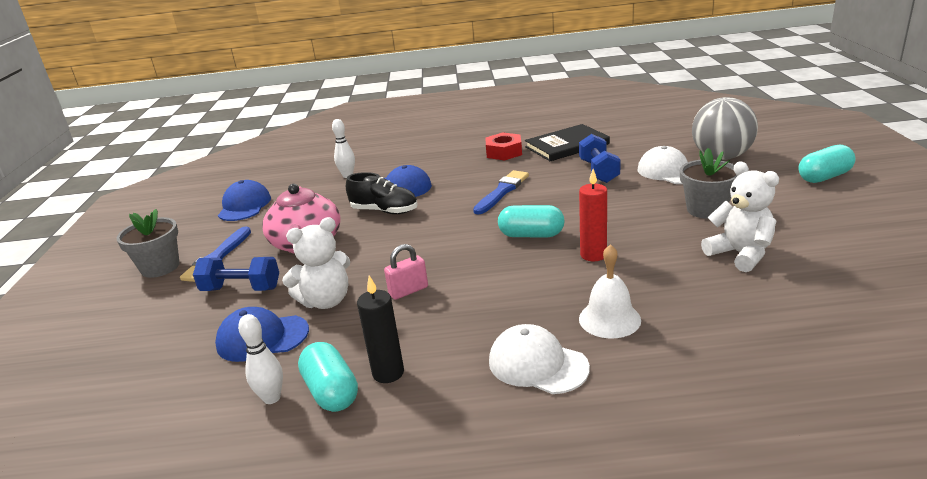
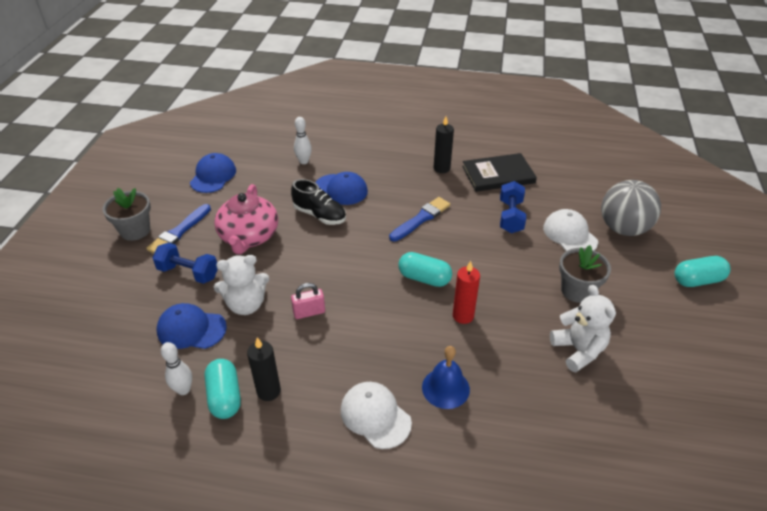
camera: 10 degrees right, 15 degrees up
(504, 152) = (441, 168): red nut -> black candle
(609, 319) = (445, 388): white bell -> blue bell

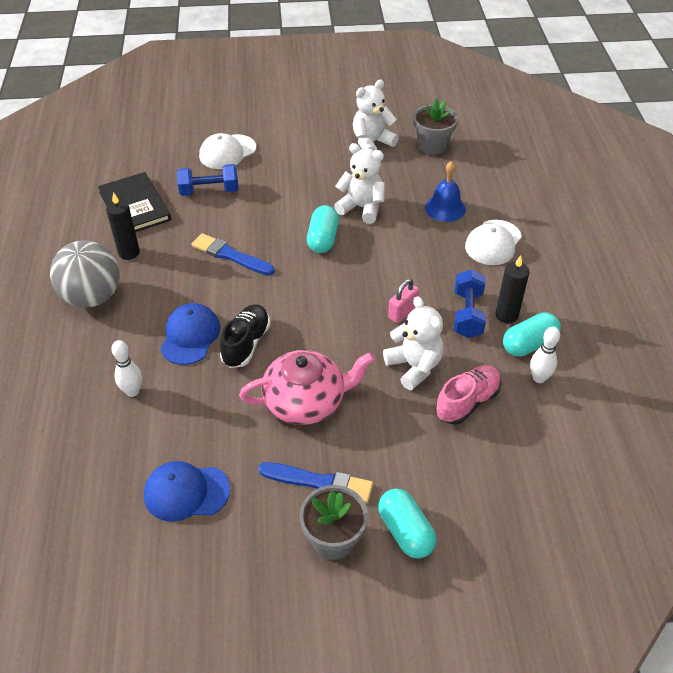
camera: 105 degrees left, 5 degrees up
(188, 273) = (389, 440): blue dumbbell -> blue dumbbell (467, 314)
(191, 329) = (467, 402): blue cap -> pink shoe
(309, 312) = (402, 312): pink padlock -> pink padlock turned 75 degrees clockwise
(463, 316) = (361, 208): red candle -> white teddy bear
(577, 290) = (303, 145): grey flower pot -> grey flower pot (432, 145)
(623, 228) = (209, 121): grey ball -> grey ball (92, 297)
(697, 280) = (267, 86): turquoise capsule -> turquoise capsule (405, 531)

